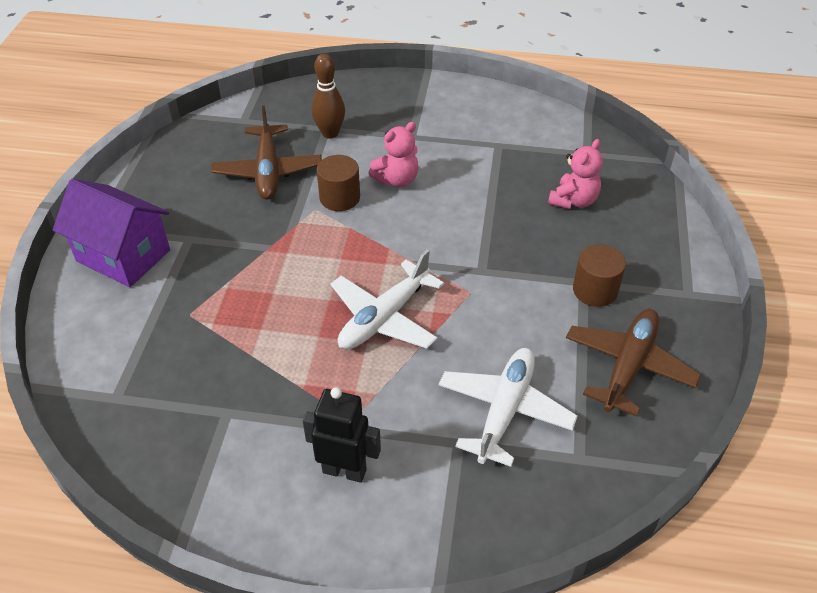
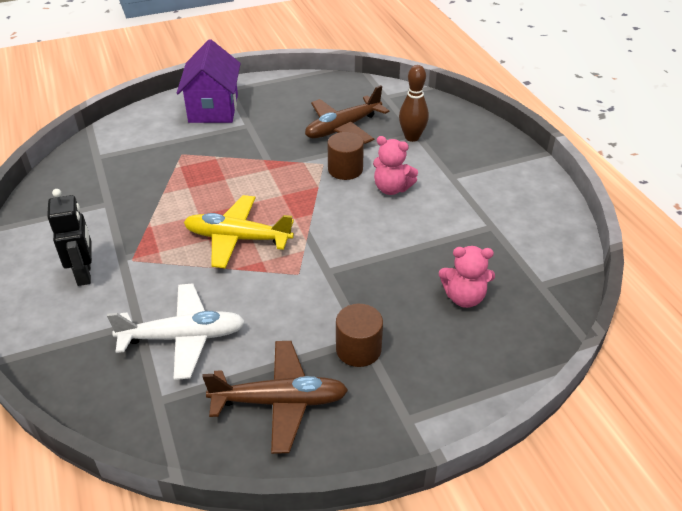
camera: 60 degrees right, 5 degrees down
(384, 318) = (237, 238): white plane -> yellow plane

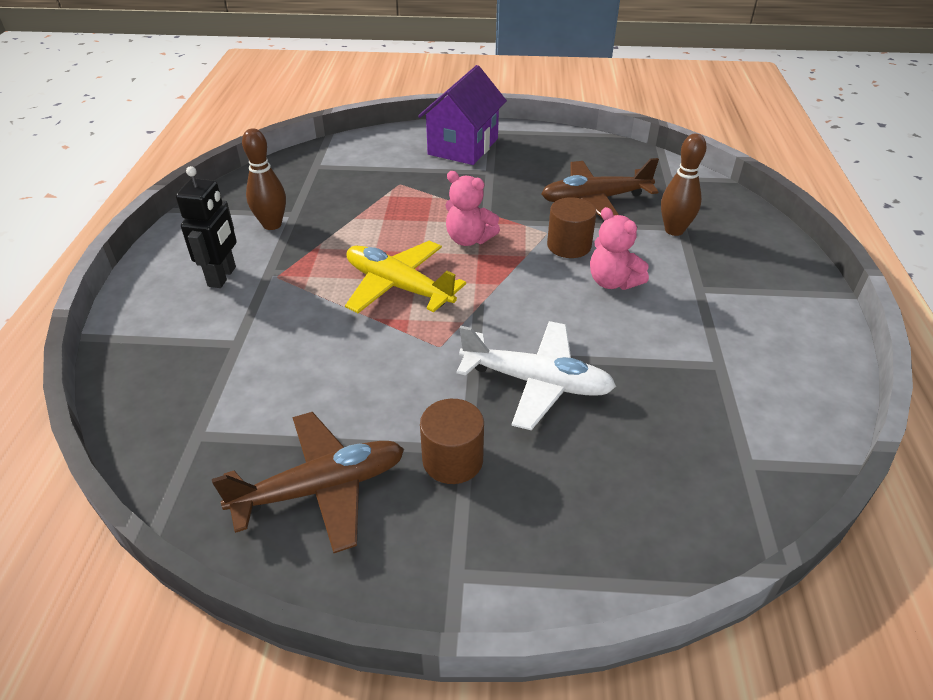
camera: 25 degrees right, 0 degrees up
(95, 218) = (272, 225): none -> brown bowling pin
(184, 337) = (270, 375): white plane -> white plane (537, 382)
(280, 402) = (322, 488): brown plane -> brown plane turned 45 degrees counterclockwise
(464, 297) = (628, 443): pink teddy bear -> pink teddy bear (469, 239)

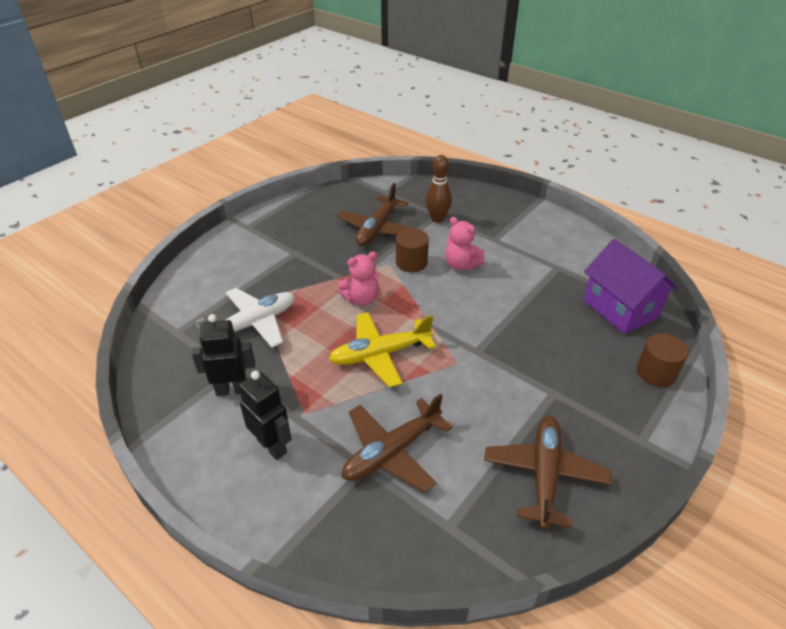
camera: 55 degrees left, 0 degrees up
(268, 352) = (391, 452): none -> brown plane
(272, 225) = (232, 390): brown bowling pin -> black robot
(452, 460) = (558, 403): brown cylinder -> brown cylinder (656, 372)
(463, 146) = (249, 248): purple house -> purple house (620, 309)
(537, 382) = (521, 338): white plane -> white plane (253, 324)
(612, 282) = (461, 265): pink teddy bear -> pink teddy bear turned 45 degrees clockwise

